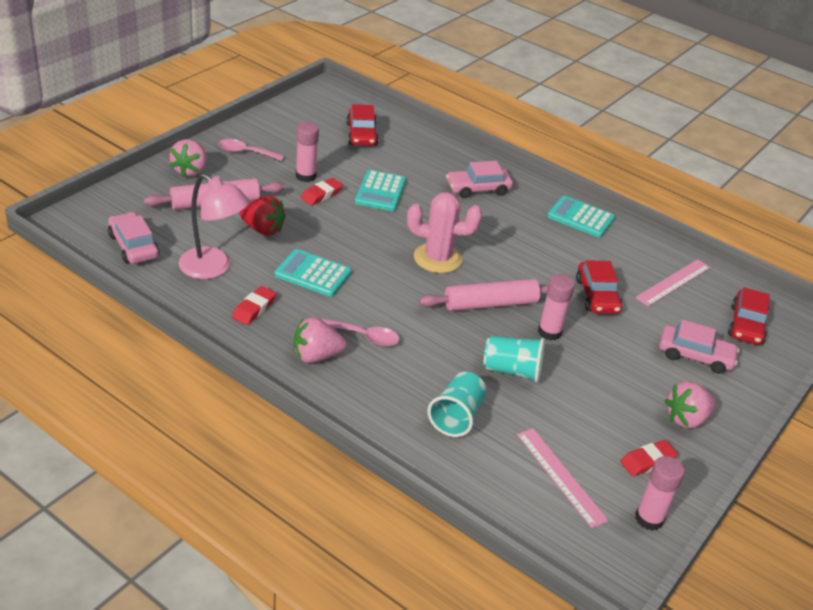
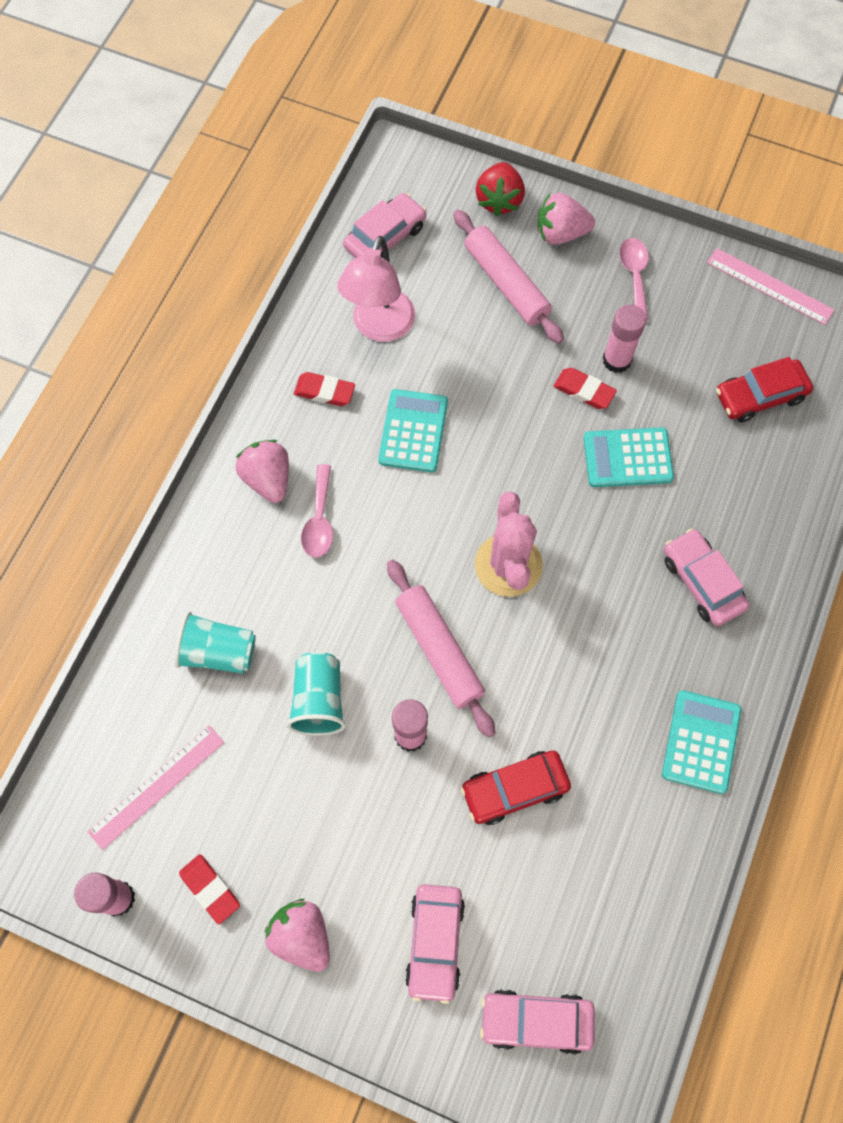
camera: 80 degrees right, 30 degrees up
(263, 230) = (476, 351): red strawberry -> red strawberry (499, 200)
(673, 282) = (596, 900): pink ruler -> pink ruler (769, 286)
(746, 325) = (536, 1020): red car -> pink car

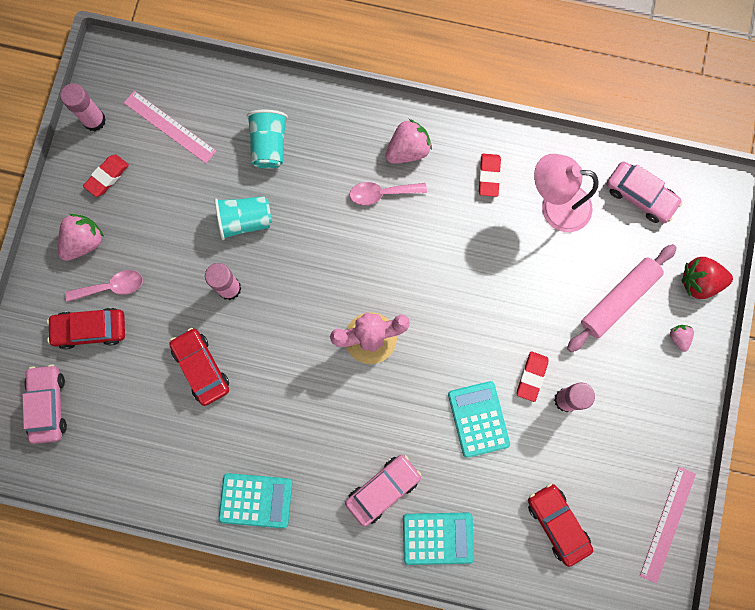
camera: 80 degrees right, 10 degrees up
(413, 431) = (468, 249): turquoise calculator -> turquoise calculator (438, 538)
(435, 942) = (90, 329): pink car -> red car
(439, 650) = (295, 298): pink rolling pin -> none
(560, 233) = (678, 338): pink strawberry -> pink strawberry, size x0.54
(634, 276) = (651, 405): pink spoon -> pink spoon (112, 287)

